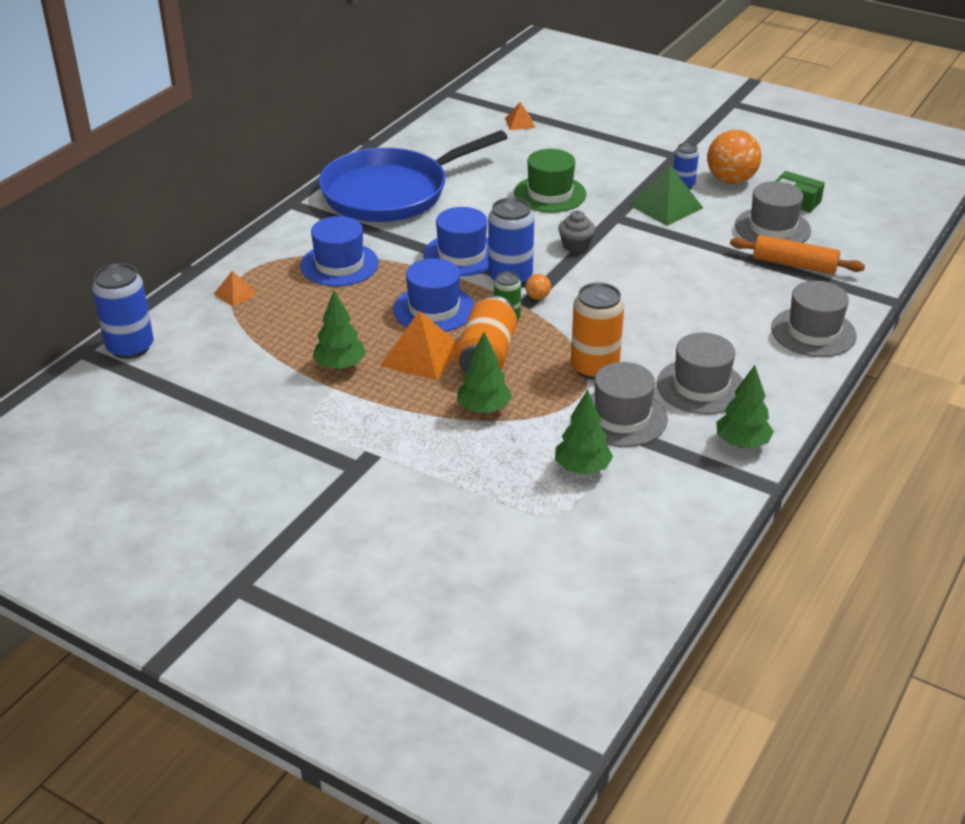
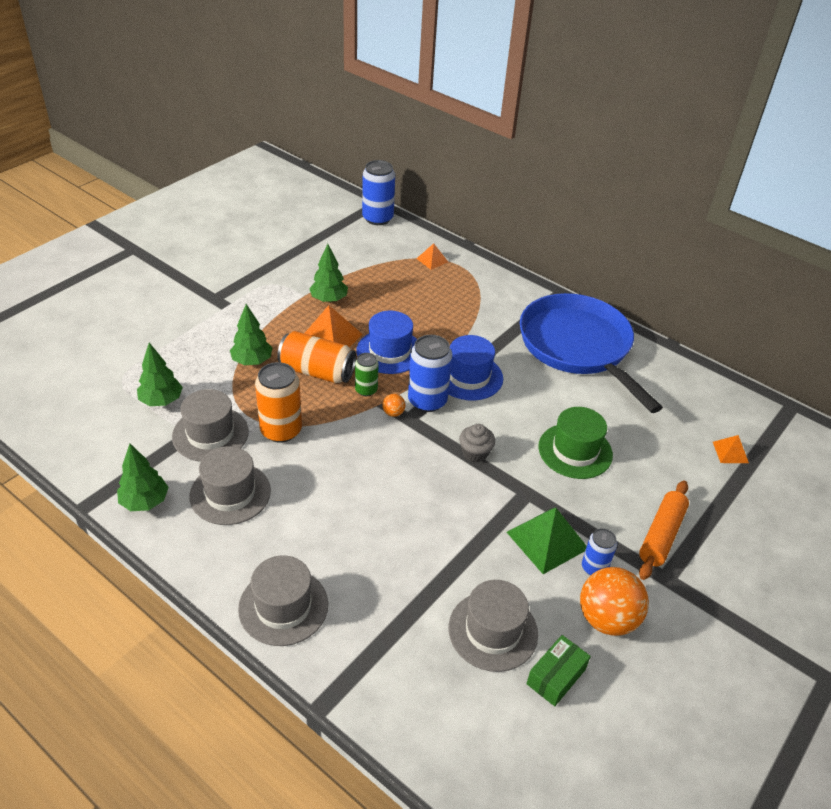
camera: 95 degrees right, 5 degrees up
(339, 264) = (463, 309): blue hat -> none
(794, 264) = (412, 629): orange rolling pin -> orange rolling pin (661, 535)

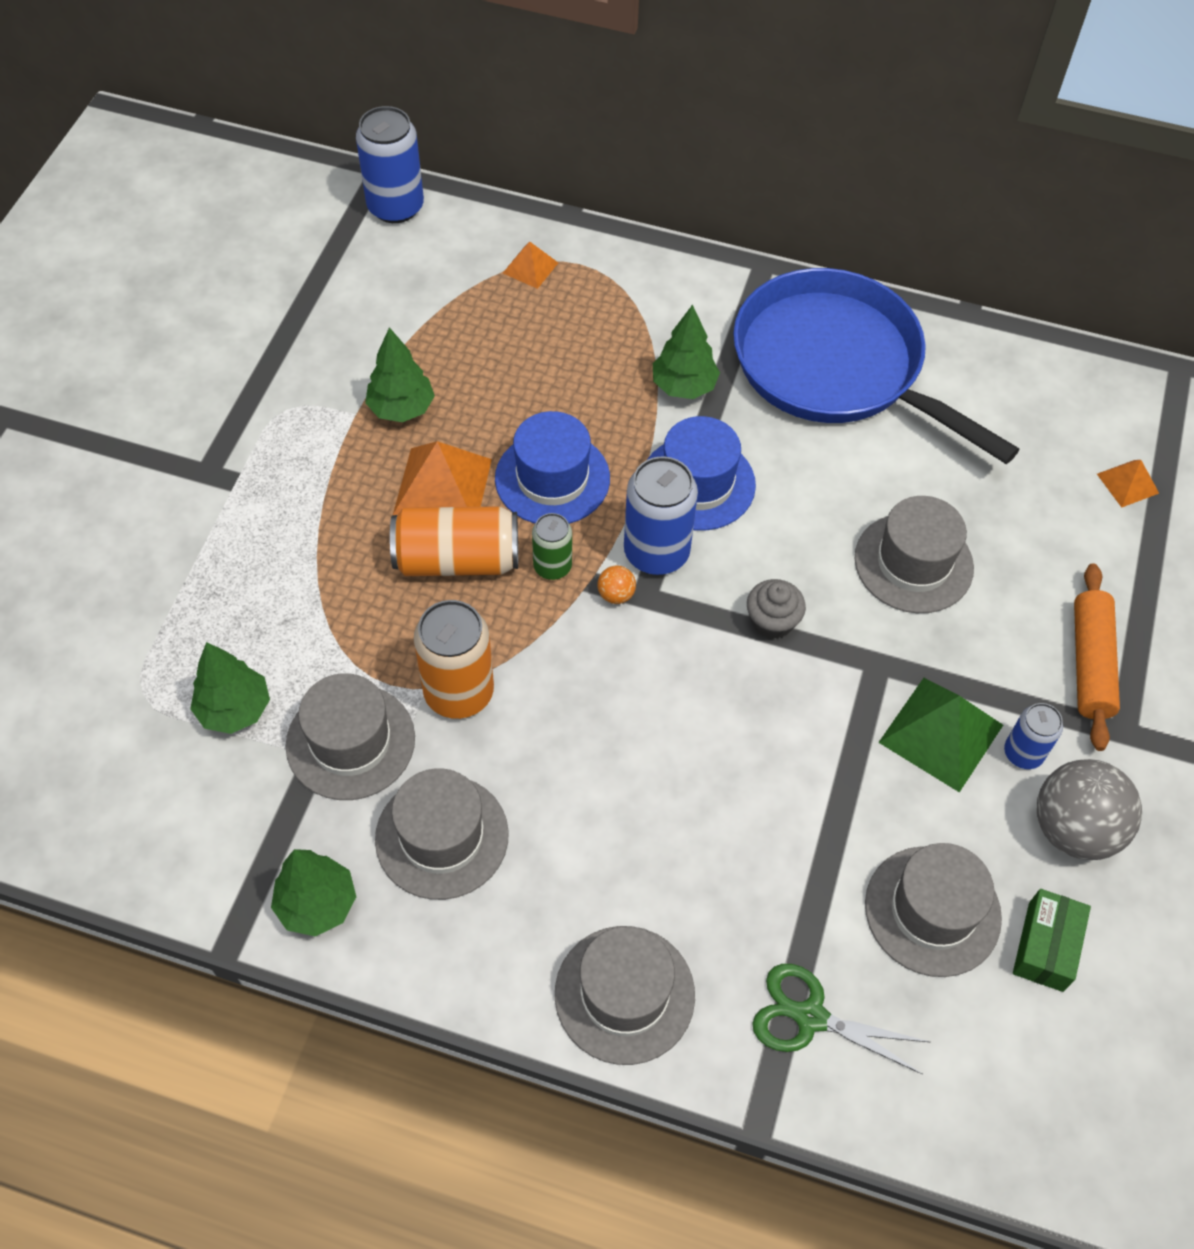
camera: 20 degrees left, 15 degrees up
(252, 361) = (341, 578): green tree -> green tree (683, 386)
(386, 660) = (811, 1017): none -> green scissors
(575, 451) = (913, 563): green hat -> grey hat
(607, 619) = (1074, 829): orange ball -> grey ball

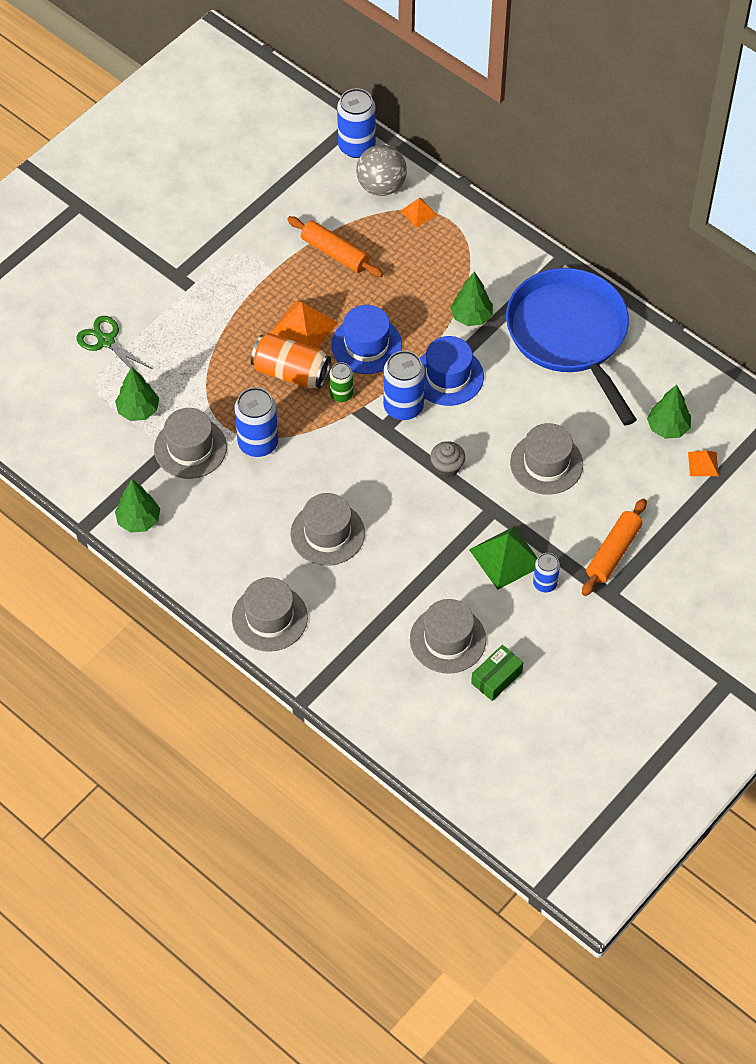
camera: 25 degrees right, 0 degrees up
(401, 408) = (301, 275): green tree -> green tree (668, 428)
(437, 361) = (335, 253): none -> orange rolling pin
(442, 836) = (215, 511): grey hat -> grey hat (327, 533)
(459, 692) = (258, 443): orange can -> blue can
(616, 594) = (368, 422): orange ball -> none
(811, 1017) = (356, 663): green scissors -> green scissors (106, 341)
(1074, 829) = (548, 630): grey ball -> grey ball (381, 186)

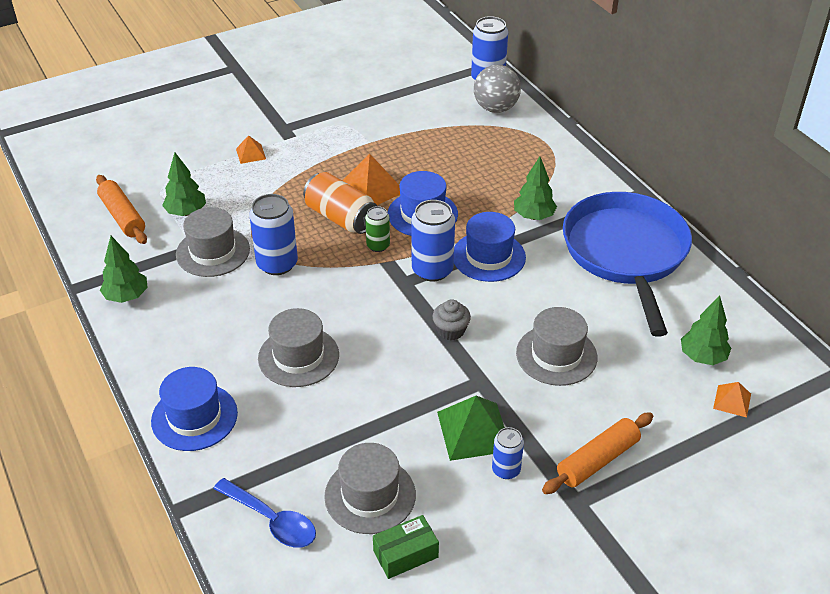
camera: 20 degrees right, 15 degrees down
(106, 341) = (194, 158): green scissors -> none
(269, 618) = (194, 417): grey hat -> blue hat
(335, 253) = (430, 143): orange rolling pin -> orange rolling pin (122, 216)
(381, 685) = (272, 520): none -> blue spoon
(418, 212) = (520, 132): orange pyramid -> orange pyramid (250, 154)

